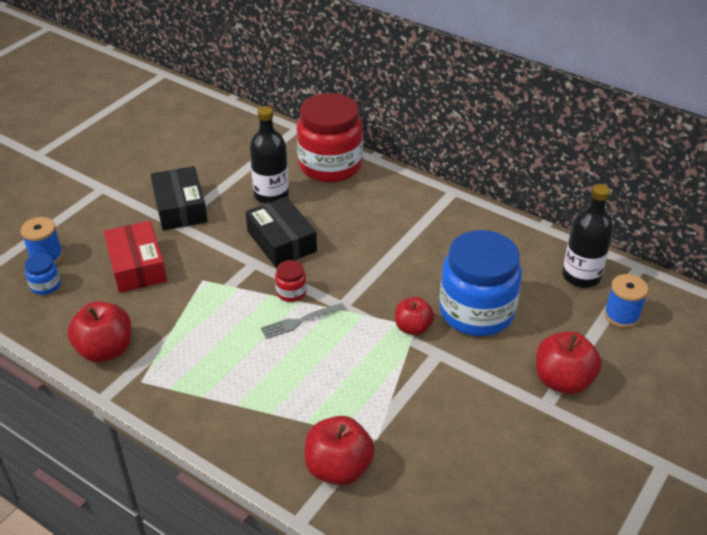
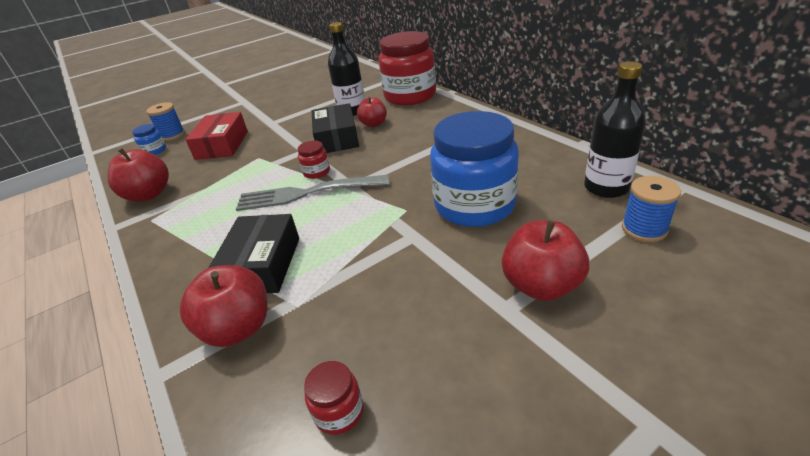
camera: 25 degrees right, 5 degrees down
(180, 207) = (282, 114): black box -> black box (262, 265)
(300, 321) = (307, 193): grey fork -> grey fork, size x1.85
(413, 328) = (402, 211): red apple -> red apple (373, 124)
(464, 507) = (339, 411): none -> red jar

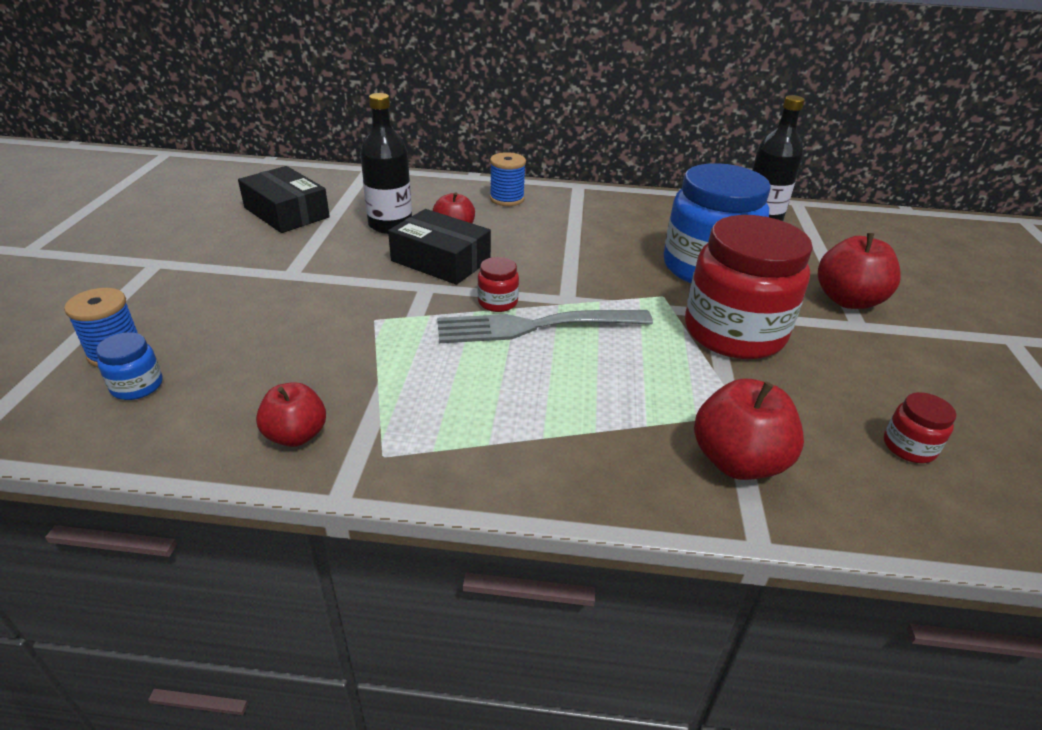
camera: 55 degrees left, 0 degrees up
(149, 195) = (296, 435): red apple -> red apple, size x0.65
(222, 145) = (270, 328): red box -> none
(262, 265) = (641, 406): black box -> black box (286, 212)
(307, 193) = (535, 326): grey fork -> grey fork turned 45 degrees clockwise
(410, 96) = (434, 190): red jar -> red jar (734, 332)
(644, 229) = (828, 238): blue spool -> blue spool (507, 199)

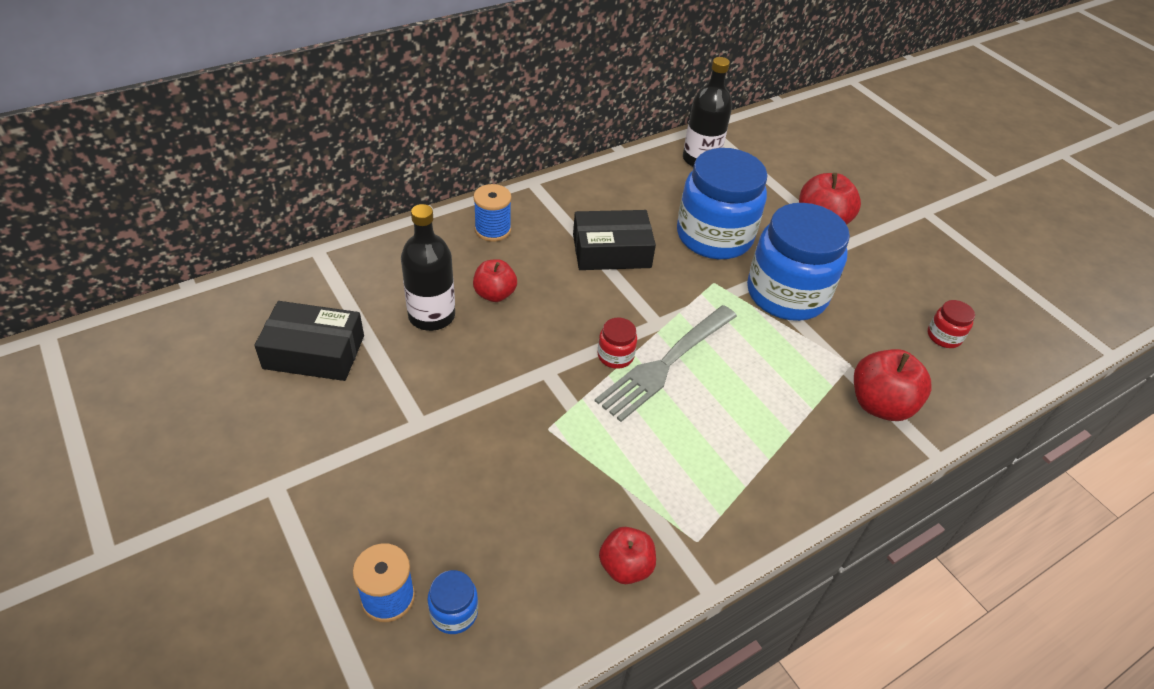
camera: 40 degrees left, 10 degrees up
(441, 260) = (523, 335): black box -> black box (611, 251)
(734, 332) = (786, 294): red jar -> blue jar

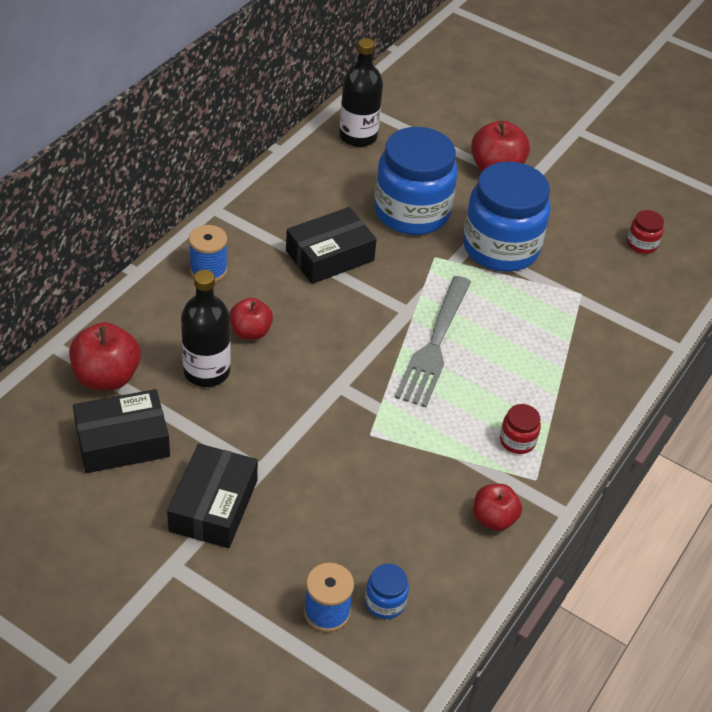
camera: 25 degrees left, 0 degrees up
(352, 442) = (213, 505): none -> black box
(615, 356) = (389, 352): red jar -> red jar (517, 441)
(880, 404) = (619, 320): red apple -> red apple (107, 377)

